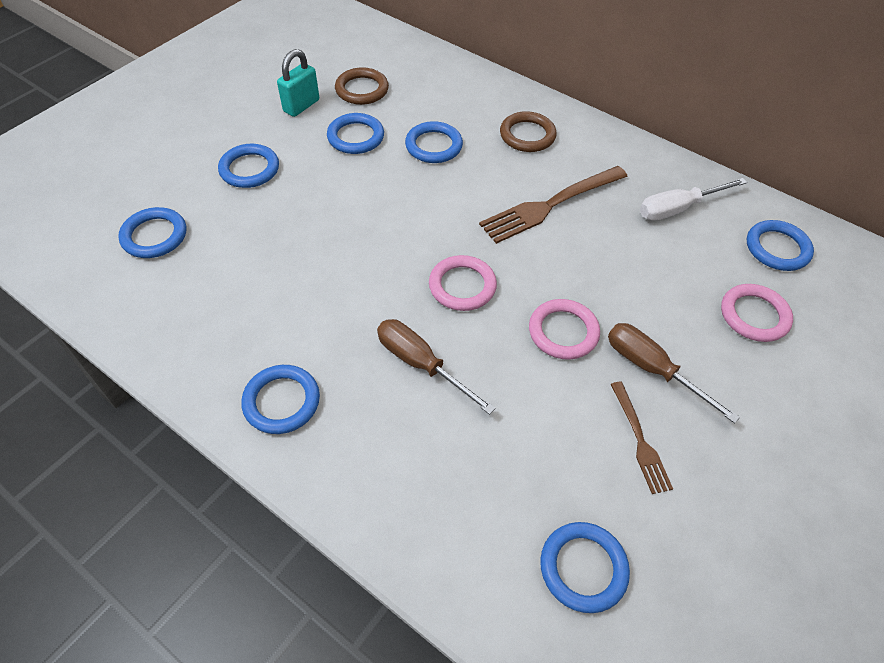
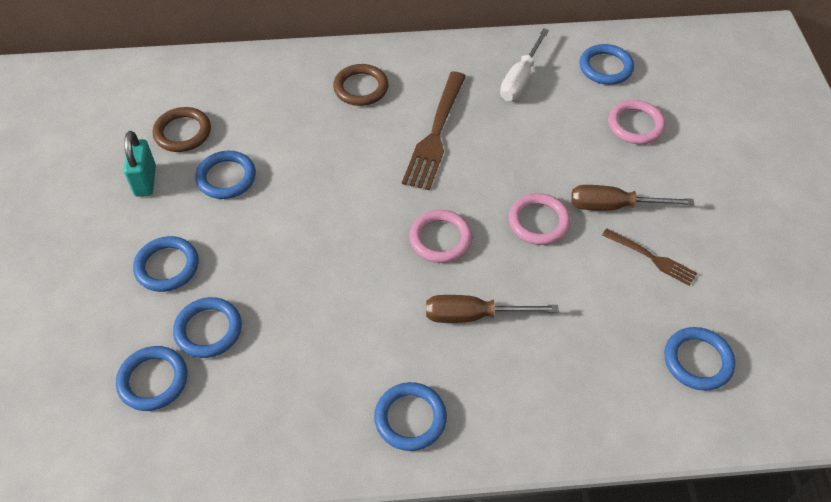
camera: 40 degrees left, 0 degrees up
(433, 146) = (299, 143): blue ring -> blue ring (208, 330)

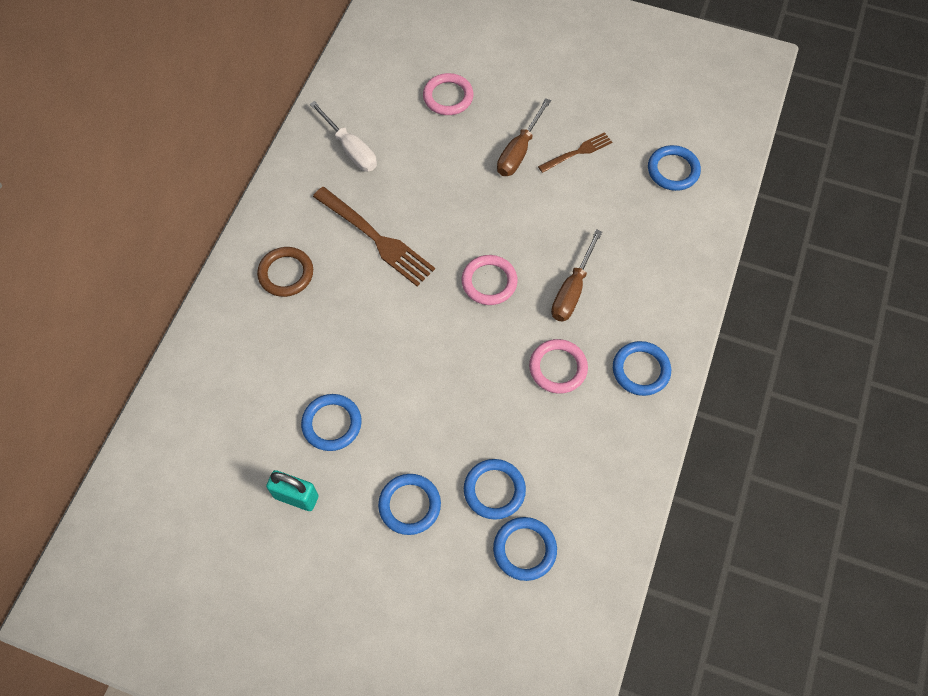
camera: 65 degrees left, 10 degrees up
(182, 132) = (251, 445): brown ring -> none
(538, 222) = (507, 207): pink ring -> pink ring (558, 368)
(605, 67) = (375, 84): blue ring -> none

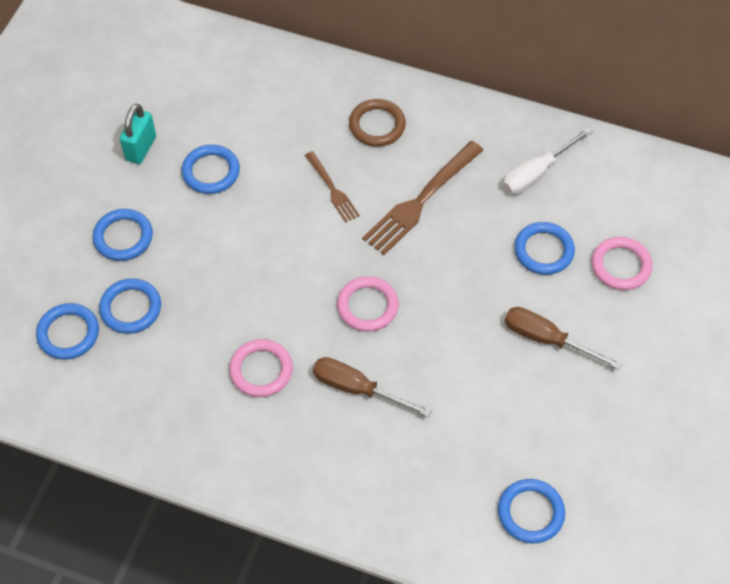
camera: 90 degrees right, 5 degrees down
(578, 152) = (550, 403): brown fork -> brown fork (332, 189)
(641, 370) = (255, 453): blue ring -> blue ring (543, 251)

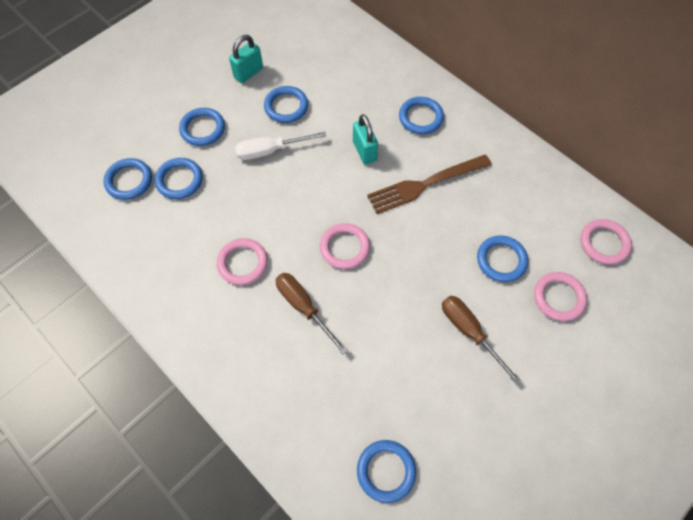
camera: 25 degrees right, 5 degrees up
(332, 189) = (364, 151): brown fork -> turquoise padlock
(377, 125) = (420, 117): brown ring -> blue ring
(537, 173) = (525, 198): white screwdriver -> white screwdriver (270, 151)
(641, 189) = (604, 243): none -> pink ring

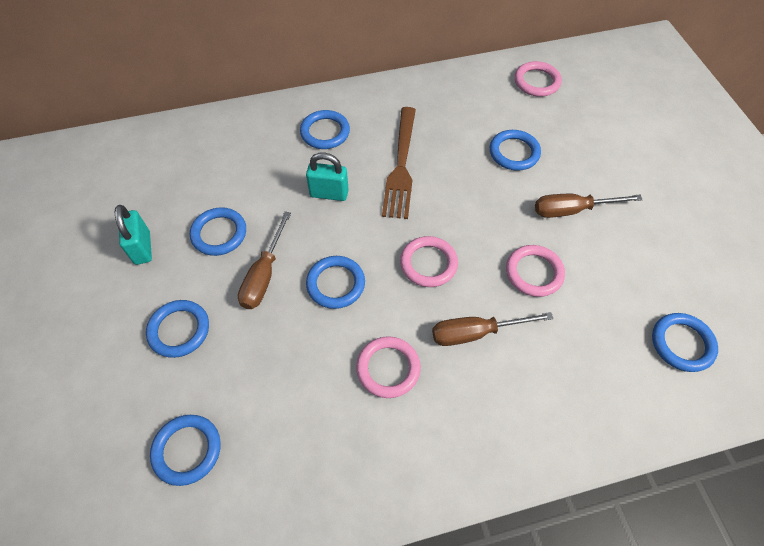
camera: 60 degrees left, 5 degrees down
(179, 180) = (231, 388): blue ring -> blue ring (336, 284)
(270, 151) = (264, 275): white screwdriver -> brown screwdriver
(558, 298) = (570, 134): pink ring -> pink ring (534, 272)

